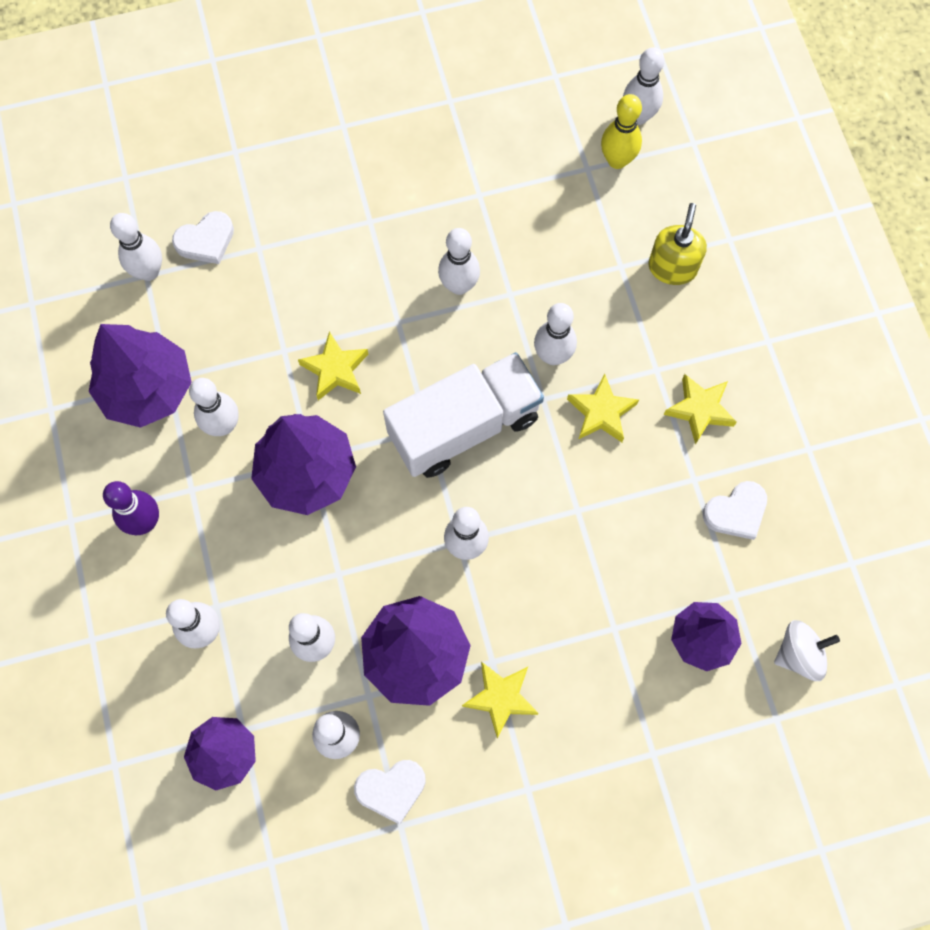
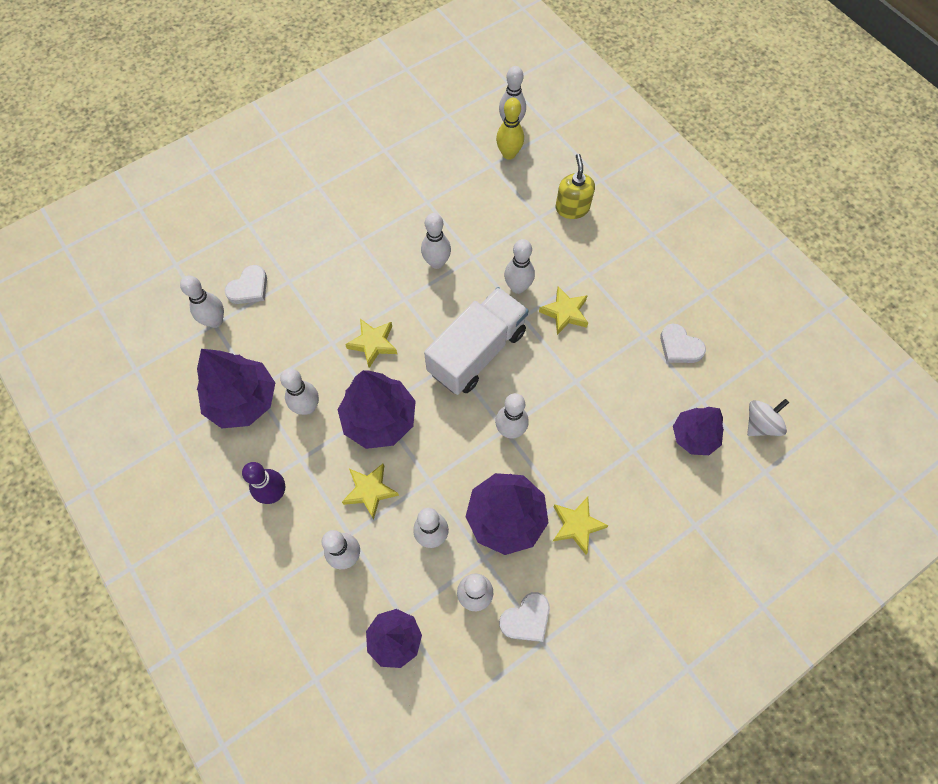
camera: 20 degrees left, 5 degrees down
(699, 409) = (628, 290): yellow star -> yellow star (370, 491)
(736, 512) = (679, 347): white heart -> white heart turned 90 degrees clockwise

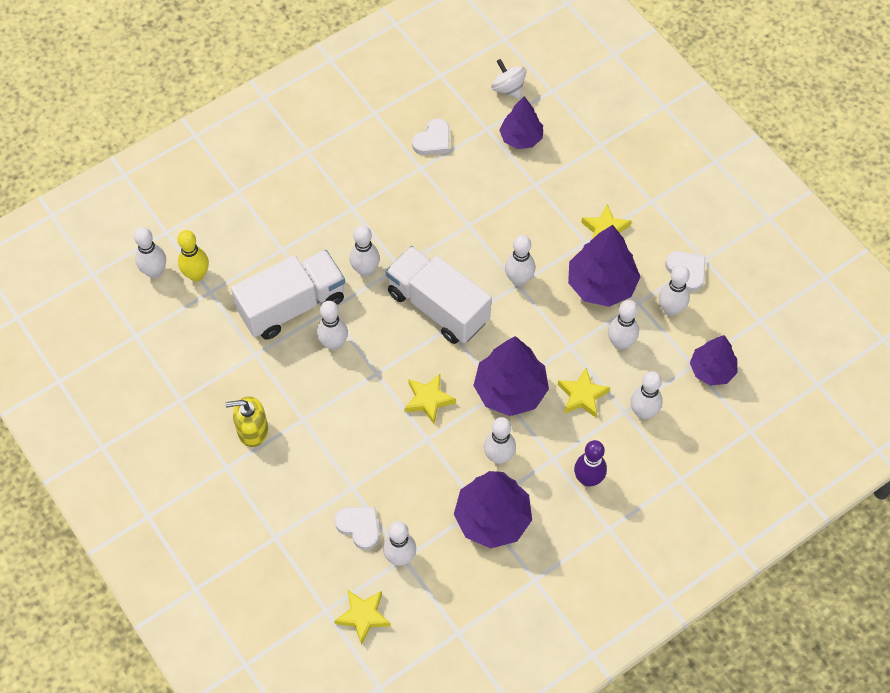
camera: 90 degrees left, 5 degrees down
(477, 228) = (292, 306): none -> white truck
(565, 313) = (395, 230): yellow star -> yellow star (363, 616)
(572, 208) = (272, 218): yellow soap dispenser -> yellow soap dispenser (252, 430)

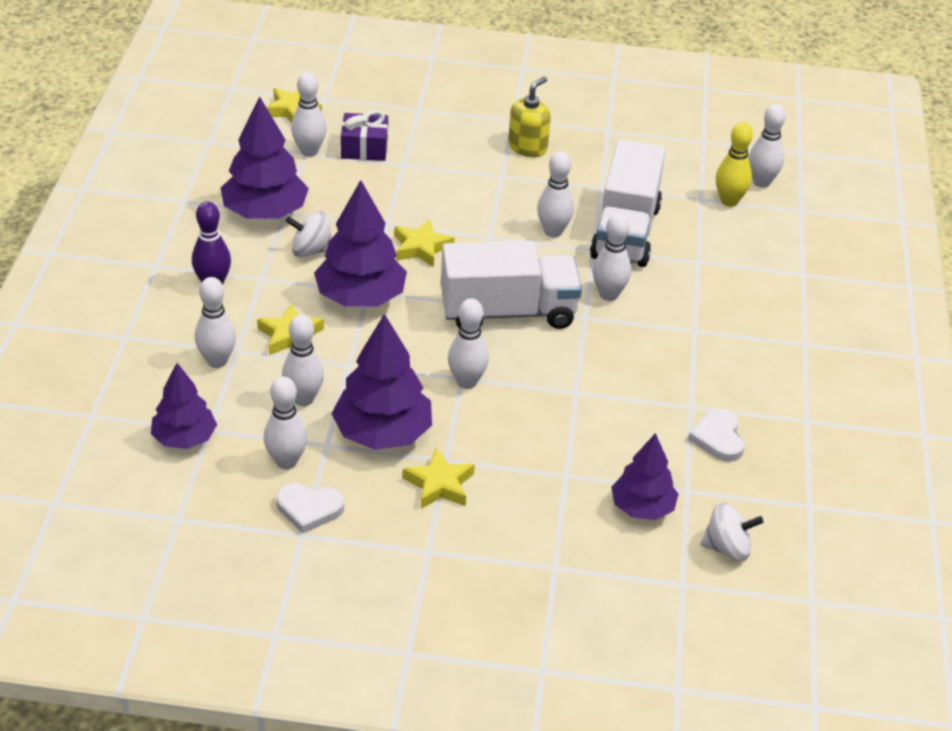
camera: 130 degrees right, 20 degrees down
(359, 527) = (364, 148): white heart -> purple gift
(499, 456) = (311, 251): white bowling pin -> white spinning top

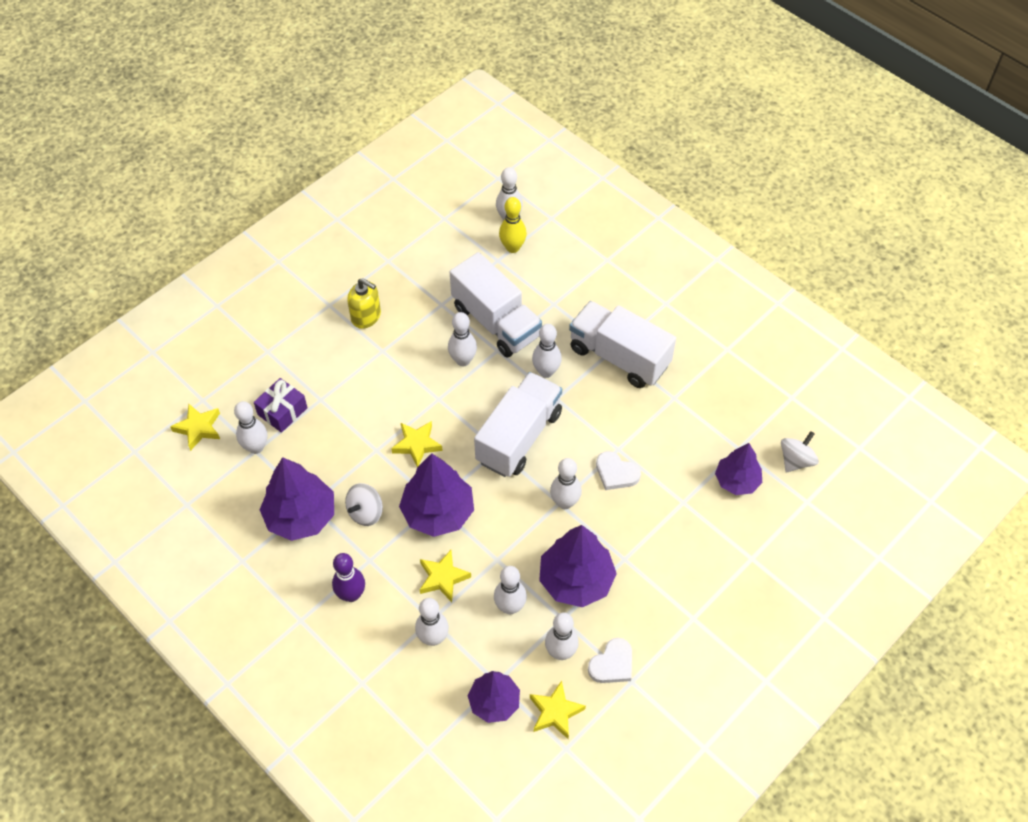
camera: 50 degrees left, 15 degrees up
(439, 484) = (643, 576): yellow star -> yellow star (555, 712)
(527, 147) = (366, 316): yellow soap dispenser -> yellow soap dispenser turned 135 degrees clockwise
(691, 339) = (619, 357): none -> white truck
(718, 438) = (710, 403): white heart -> white heart (616, 473)

